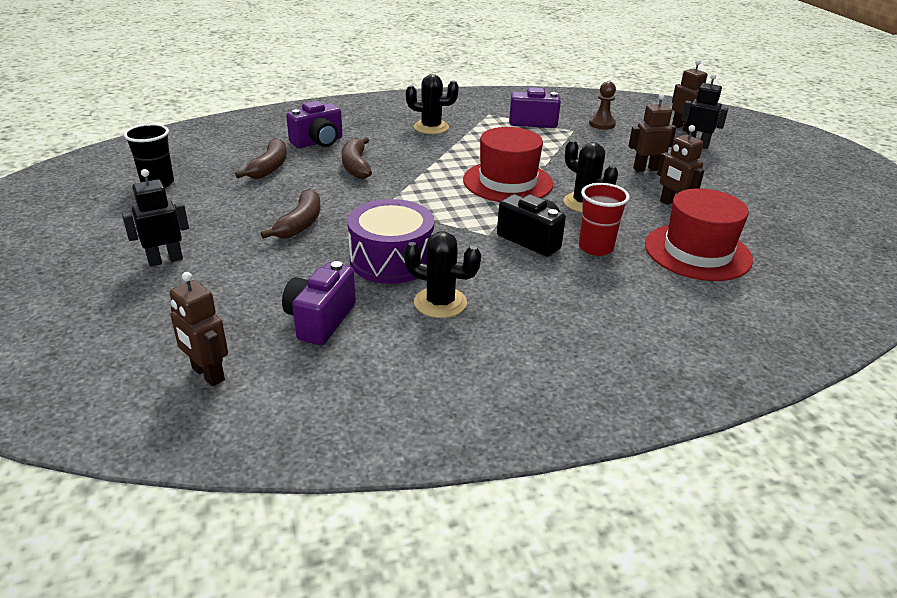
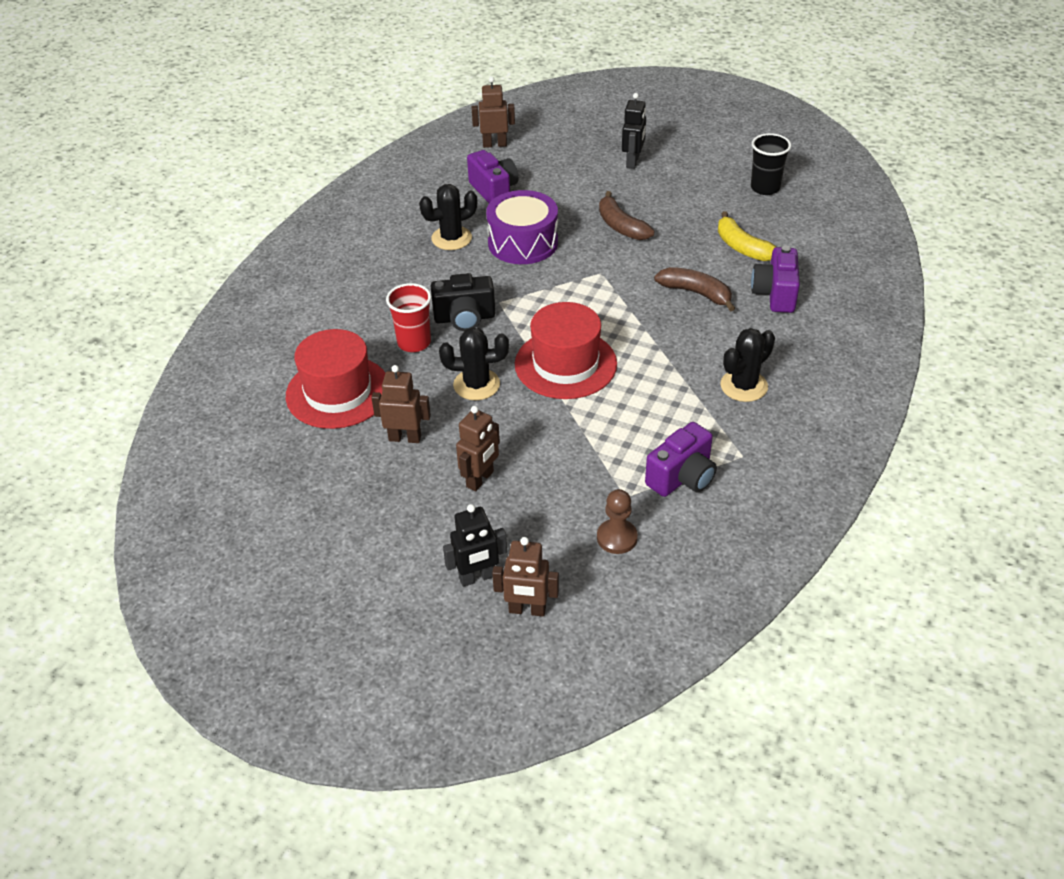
camera: 135 degrees right, 10 degrees up
(269, 167) = (742, 247): brown banana -> yellow banana

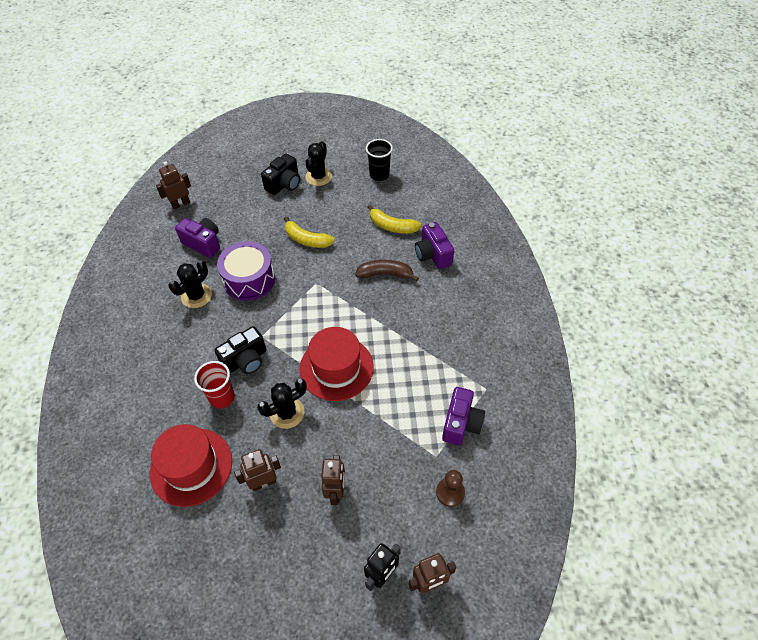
camera: 30 degrees left, 10 degrees up
(621, 226) = (307, 239): brown banana -> yellow banana
(633, 162) = (284, 184): black robot -> black camera
(744, 386) = (455, 334): black cactus -> black cactus (318, 177)

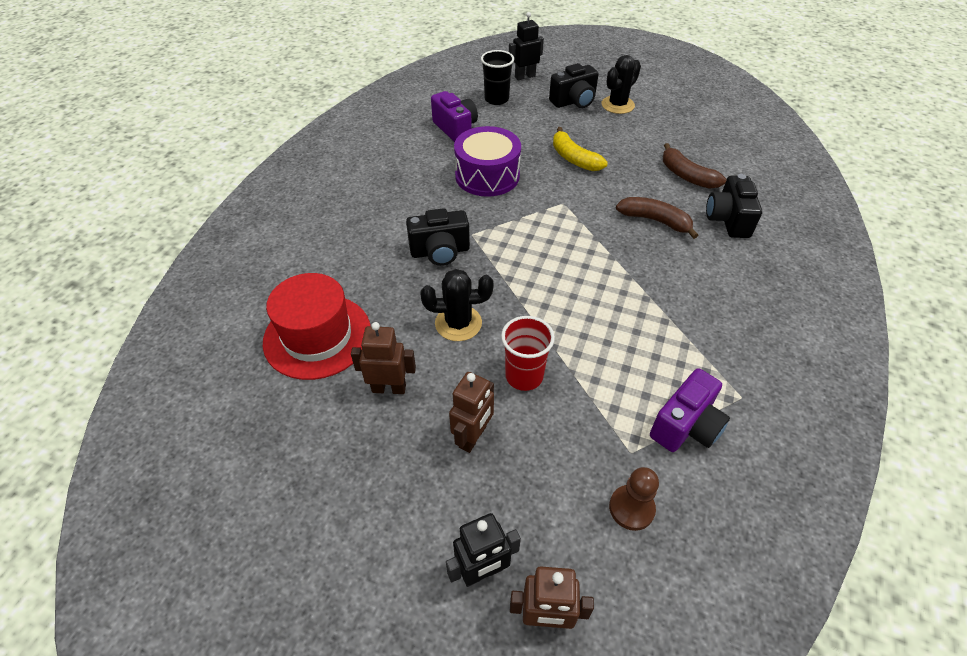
camera: 25 degrees right, 5 degrees down
(181, 204) = (452, 89): brown robot -> none
(196, 296) = (421, 173): black cactus -> none
(222, 397) = (392, 279): red cup -> red cup (524, 376)
(234, 171) = (525, 76): none -> black robot
(336, 368) = (544, 298): red hat -> none
(379, 175) = (693, 122): black cup -> black cup (496, 99)
(392, 226) = (686, 175): yellow banana -> brown banana
(432, 255) = (728, 220): purple camera -> black camera

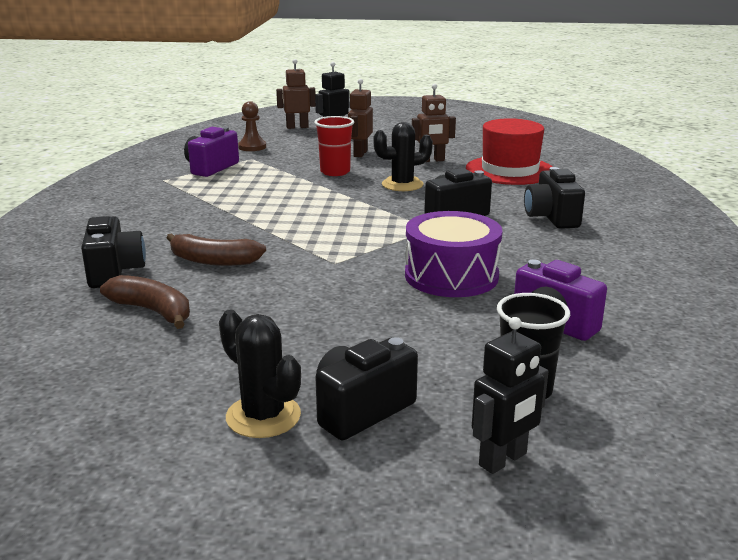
camera: 165 degrees right, 25 degrees down
(360, 231) = (551, 217): none -> black camera
(574, 158) = (333, 311): yellow banana -> none
(617, 105) = (263, 416): black cactus -> black cactus turned 75 degrees counterclockwise

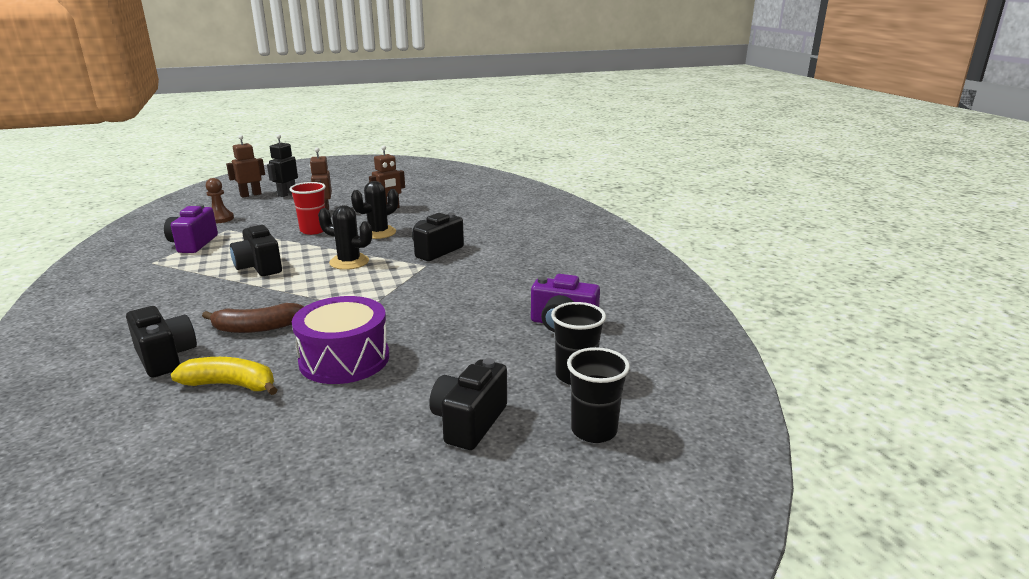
camera: 25 degrees left, 0 degrees up
(153, 311) = (231, 385): brown banana -> yellow banana
(263, 416) = (395, 449): black cactus -> black cactus (349, 262)
(451, 276) = (466, 301): purple drum -> purple drum (344, 359)
(503, 460) = (594, 430): black robot -> black cup
(510, 170) = (455, 208): red hat -> none
(551, 217) = (510, 241): black camera -> black camera (259, 267)

